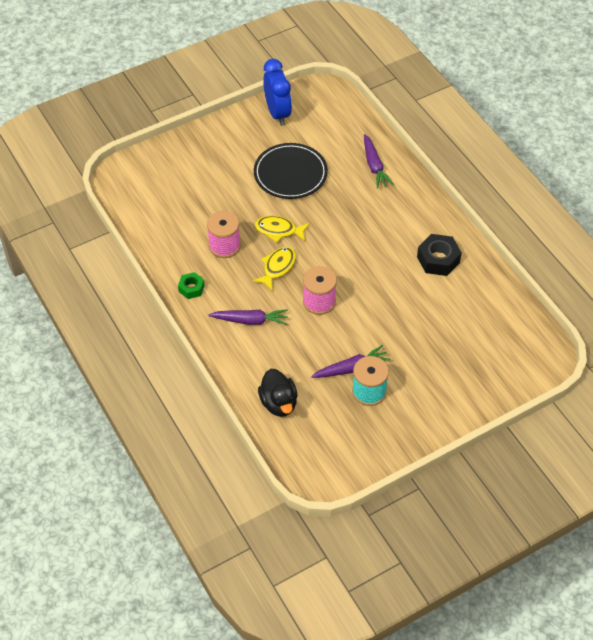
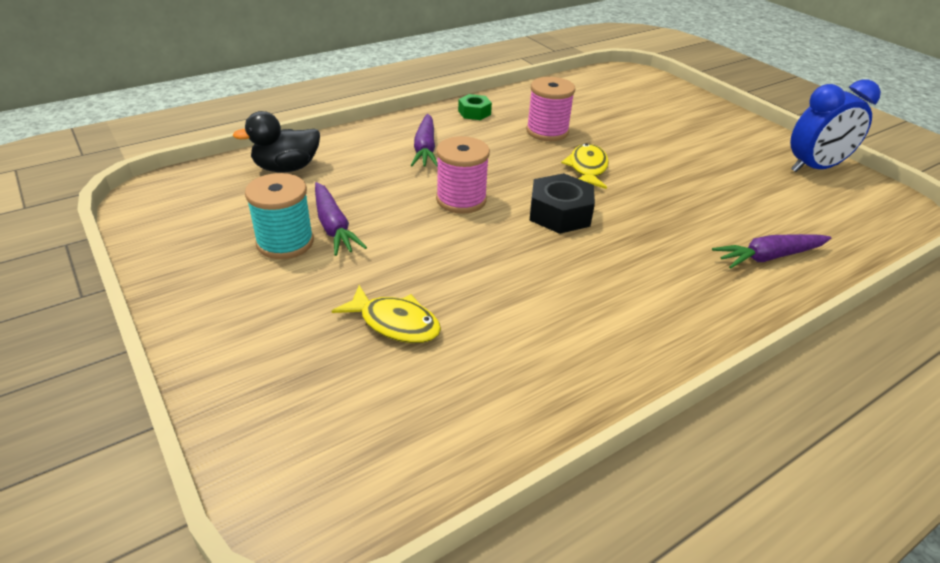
camera: 85 degrees right, 15 degrees down
(277, 267) = (519, 167): yellow fish -> yellow fish (395, 323)
(290, 173) = (701, 178): black plate -> none
(438, 259) = (575, 330): black nut -> black nut (560, 213)

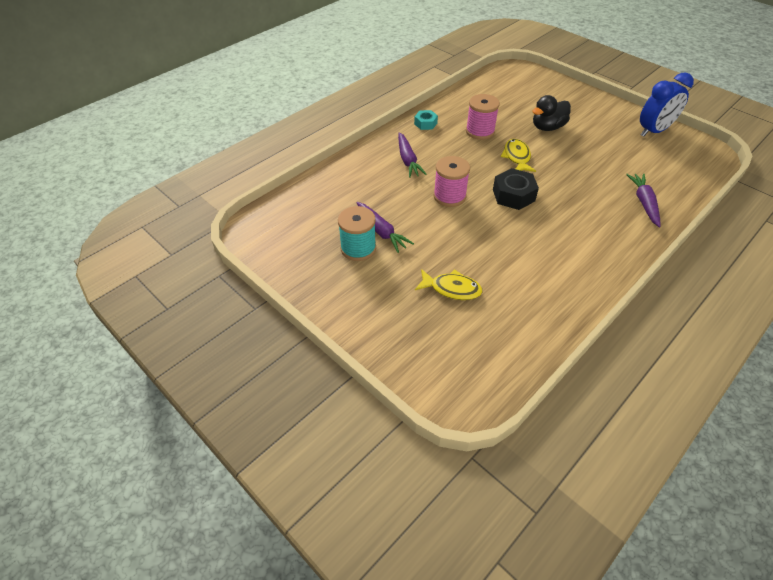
camera: 10 degrees left, 10 degrees up
(286, 168) = (326, 192): black duck -> black duck (547, 127)
(474, 113) = (425, 123): green nut -> turquoise nut
(769, 257) = (644, 203): purple carrot -> purple carrot turned 120 degrees clockwise

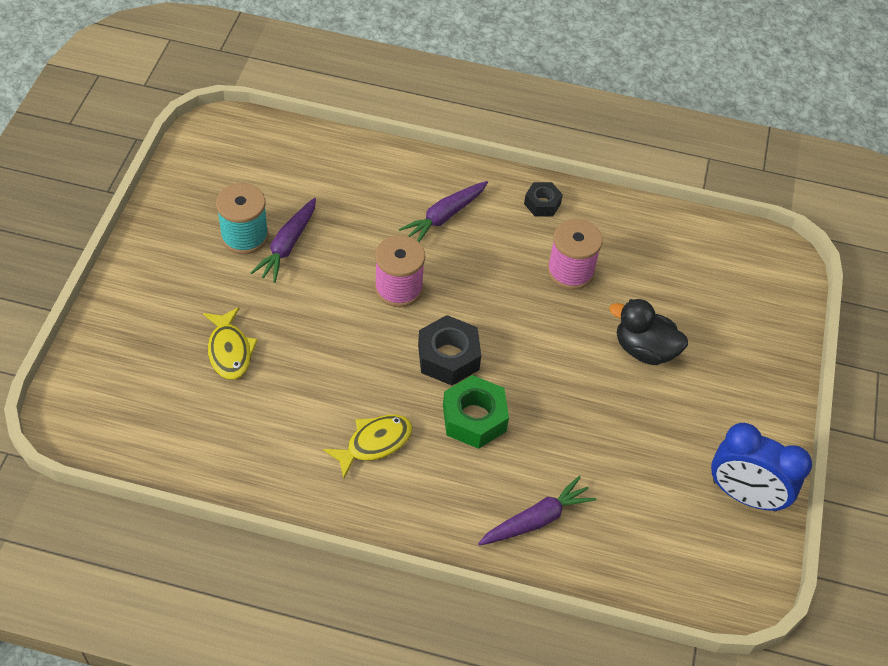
camera: 55 degrees right, 5 degrees up
(425, 123) = (542, 204): turquoise nut -> black nut
(517, 157) = (539, 334): yellow fish -> yellow fish (374, 443)
(563, 201) = (474, 418): none -> green nut

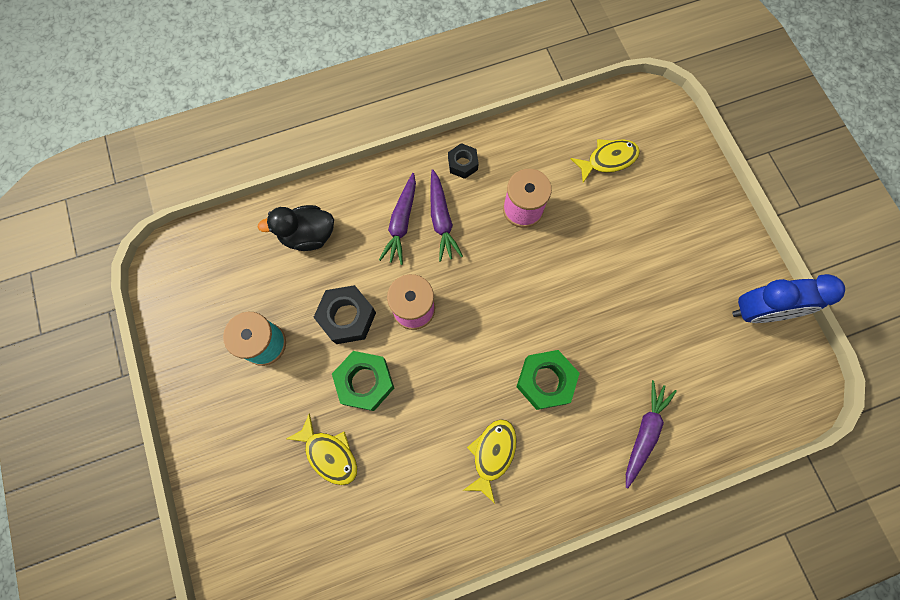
camera: 30 degrees left, 20 degrees up
(287, 245) = (304, 329): purple carrot -> purple carrot (441, 219)
(307, 317) = (365, 382): none -> green nut
(448, 357) = (491, 343): black nut -> black nut (347, 317)
(644, 350) = (617, 240): black duck -> black duck (308, 235)
(692, 280) = (608, 160): none -> yellow fish

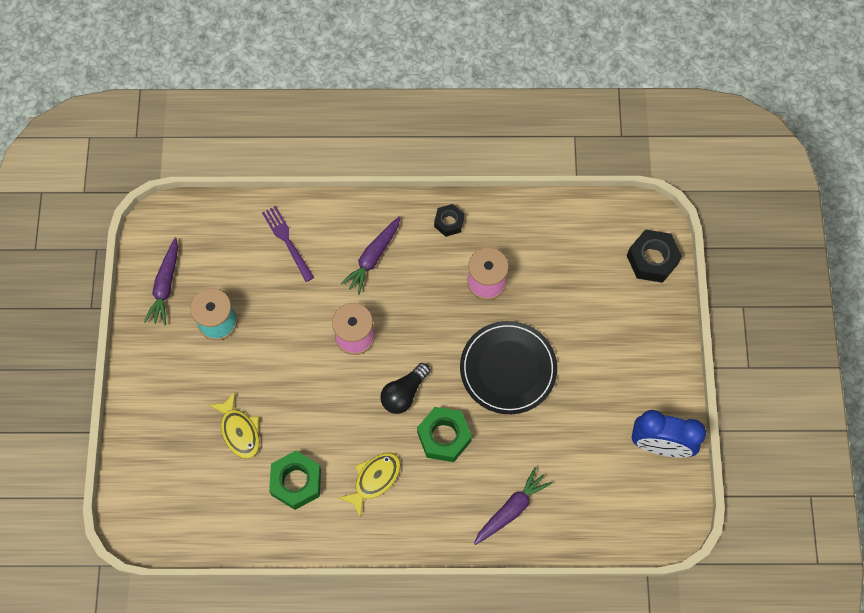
camera: 20 degrees right, 5 degrees down
(308, 235) = (287, 241): black duck -> purple fork
(347, 317) = (295, 324): black nut -> black nut (652, 259)
(365, 382) = (290, 383): green nut -> green nut (296, 482)
(441, 219) = (409, 266): purple carrot -> purple carrot (165, 285)
(486, 350) = (404, 393): none -> black light bulb
(579, 288) = (508, 369): none -> black plate
(608, 160) = (584, 263): yellow fish -> none

